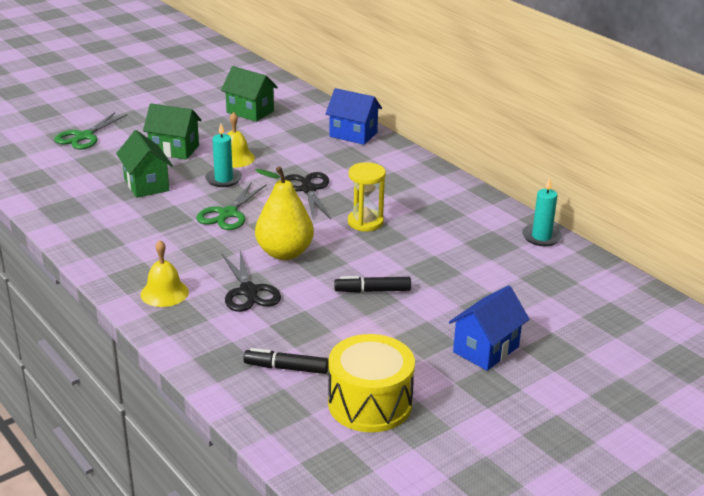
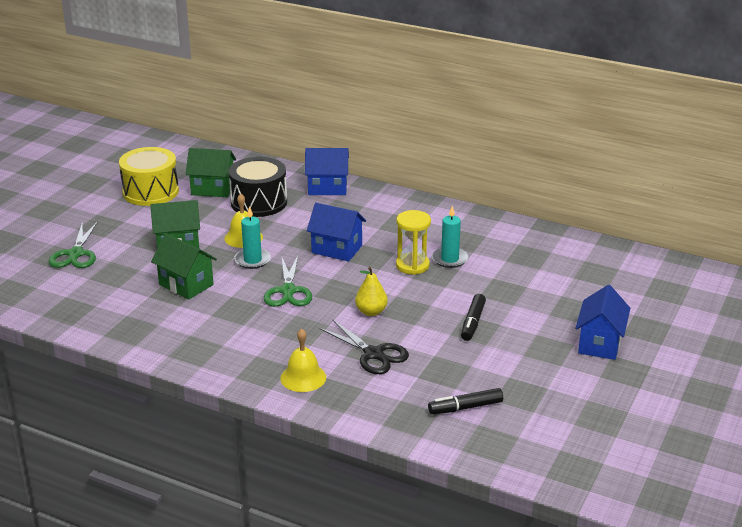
camera: 25 degrees left, 0 degrees up
(278, 132) = (259, 202): none -> black drum
(284, 253) = (371, 312): yellow pear -> yellow pear, size x0.59
(308, 189) = (337, 249): black scissors -> blue house
(370, 403) = (554, 414): yellow drum -> yellow drum (151, 192)
(372, 291) = (472, 322): black marker -> black marker turned 45 degrees counterclockwise
(541, 237) = (560, 239): turquoise candle -> turquoise candle (450, 259)

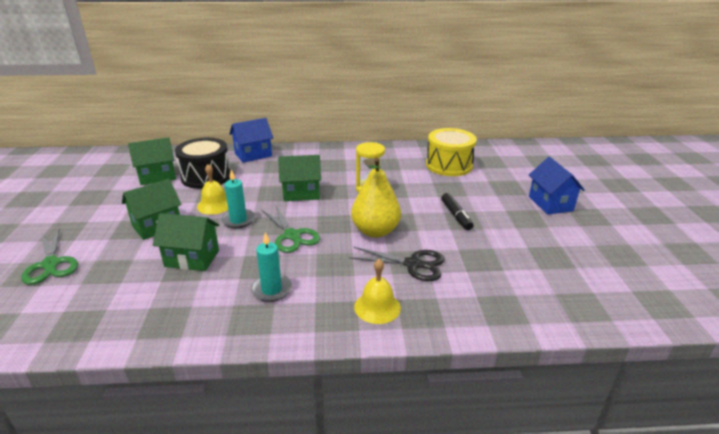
camera: 30 degrees left, 0 degrees up
(151, 192) = (99, 191): yellow drum -> yellow drum (449, 165)
(337, 249) = (301, 193): blue house -> green house
(371, 312) = (375, 231): yellow pear -> yellow pear, size x1.70
(450, 259) = (390, 178): turquoise candle -> turquoise candle (271, 290)
(465, 407) = (529, 283): black marker -> none

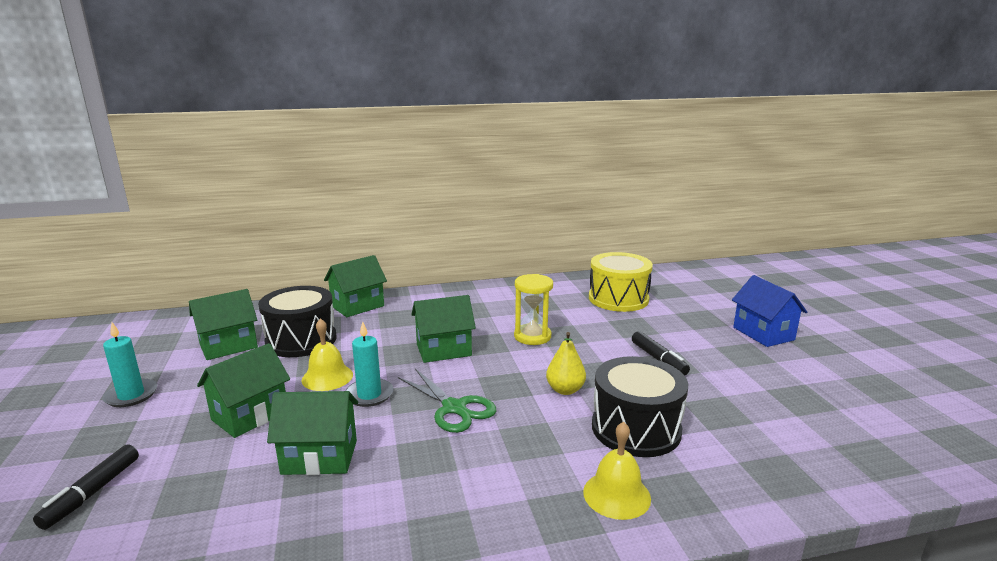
camera: 10 degrees left, 10 degrees down
(51, 264) = (92, 493): green scissors -> black marker
(253, 155) = (357, 306): blue house -> green house
(271, 290) = (456, 489): turquoise candle -> turquoise candle (131, 395)
(375, 231) = (565, 390): yellow pear -> yellow pear, size x0.59
(413, 264) = (636, 428): black scissors -> black drum

